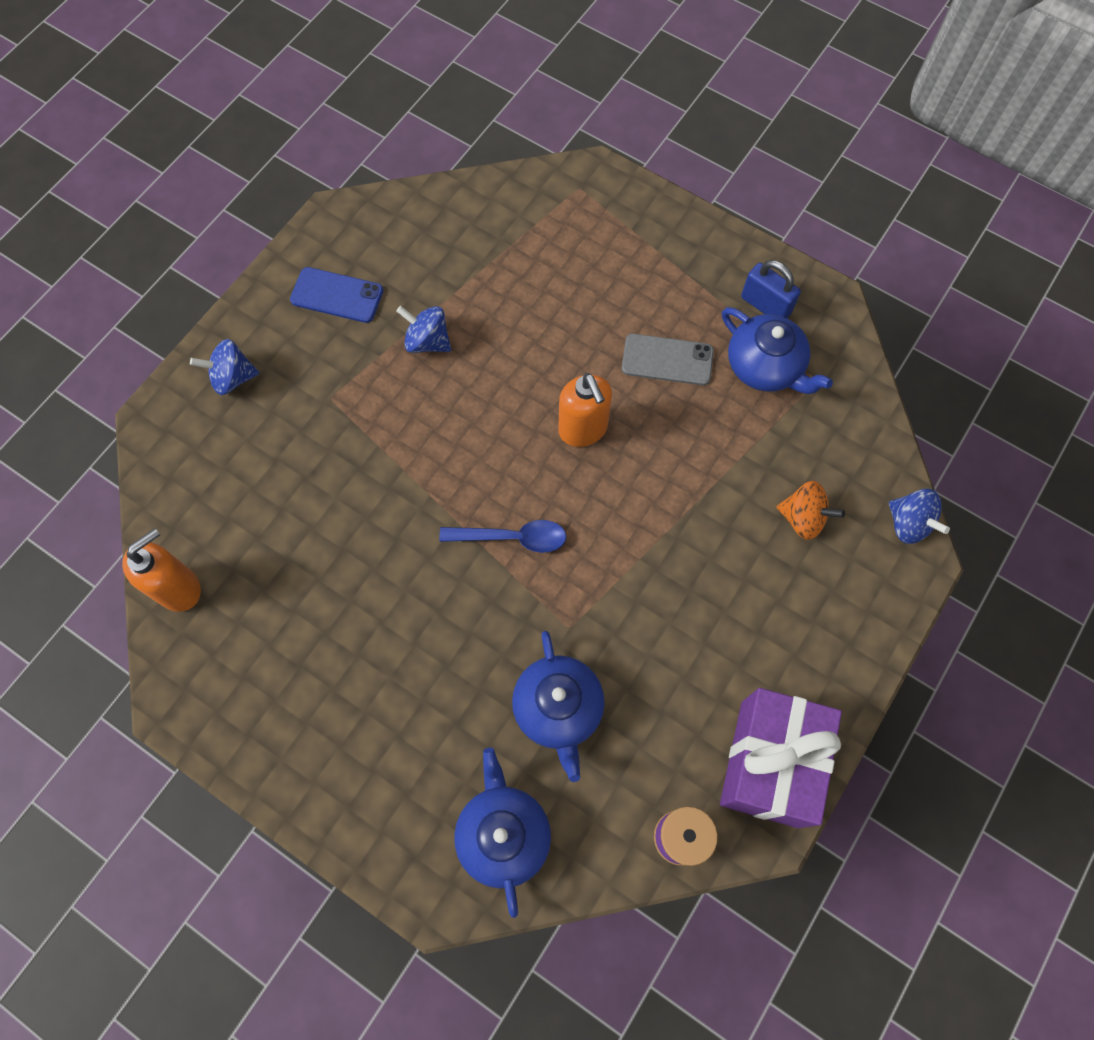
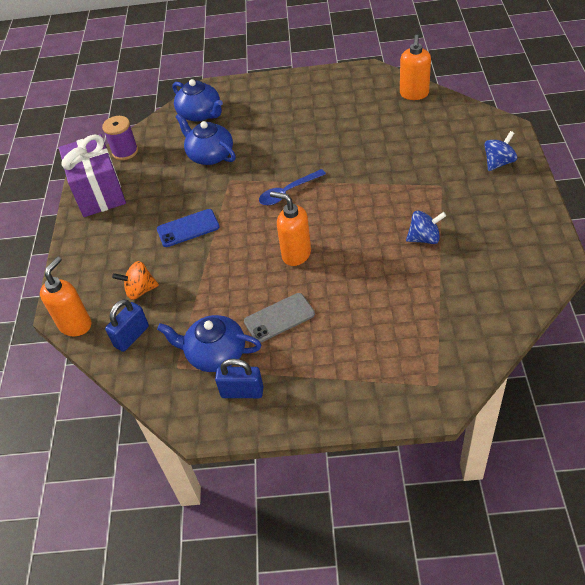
camera: 150 degrees right, 20 degrees down
(337, 295) = (500, 226): blue phone -> blue phone (188, 228)
(847, 456) = (131, 336): none -> blue padlock
(908, 524) = (75, 325): blue spinning top -> orange soap dispenser

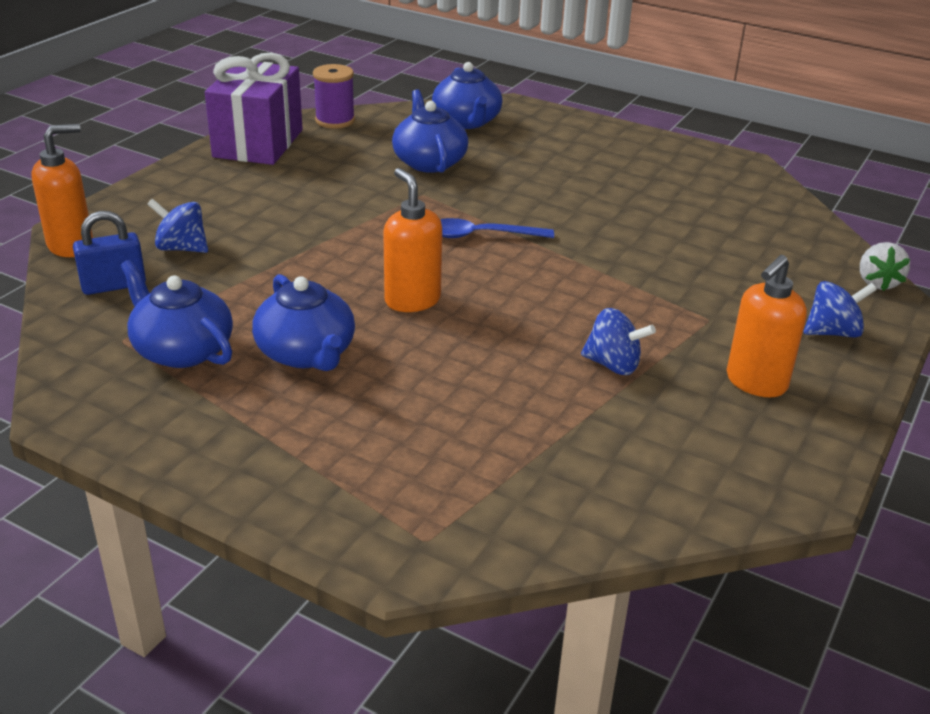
camera: 25 degrees right, 15 degrees down
(140, 290) = (181, 248): orange spinning top -> blue spinning top
(188, 228) = (313, 217): blue phone -> none
(242, 392) = (161, 405): blue padlock -> none
(279, 318) = (306, 353): grey phone -> blue teapot
(414, 94) = (783, 209): orange soap dispenser -> orange soap dispenser (755, 382)
(492, 120) = (877, 283): none -> white strawberry

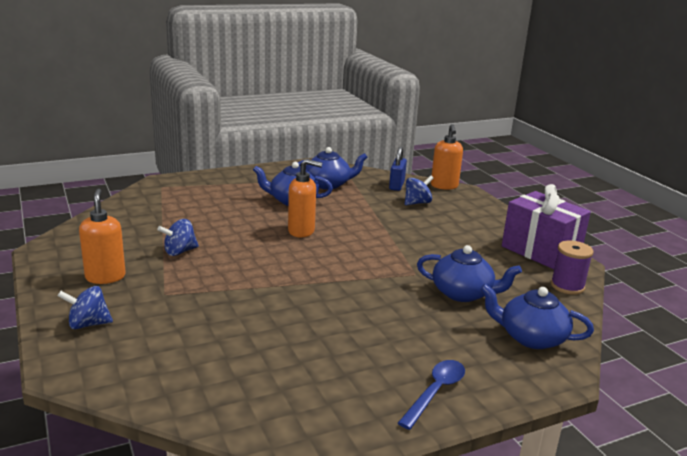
camera: 125 degrees right, 10 degrees down
(480, 235) = (341, 270): blue spoon -> blue spoon (435, 392)
(832, 332) = (88, 324): blue spinning top -> blue spinning top turned 60 degrees clockwise
(877, 283) = (86, 379): white strawberry -> none

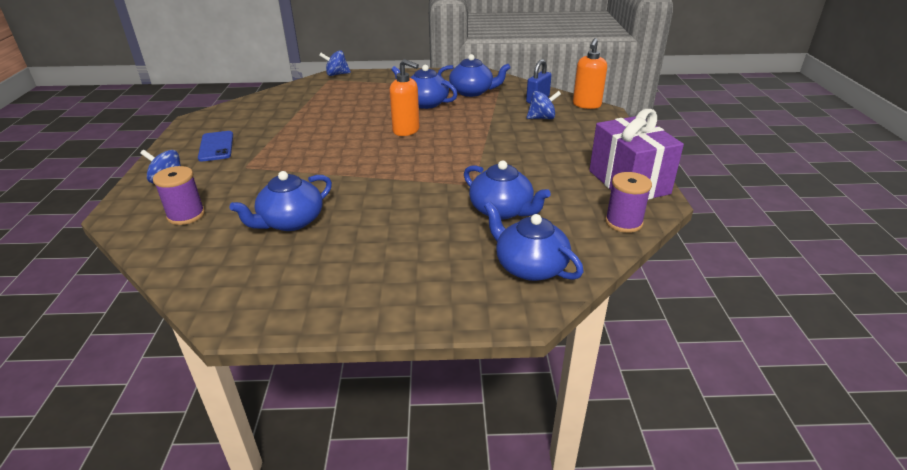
camera: 25 degrees right, 10 degrees up
(105, 277) = (216, 146): orange soap dispenser -> blue phone
(152, 356) = (186, 215): none -> purple spool
(179, 251) = (290, 134): blue spinning top -> blue spinning top (336, 74)
(276, 341) = (290, 221): none -> blue teapot
(435, 392) = (381, 297): blue spoon -> none

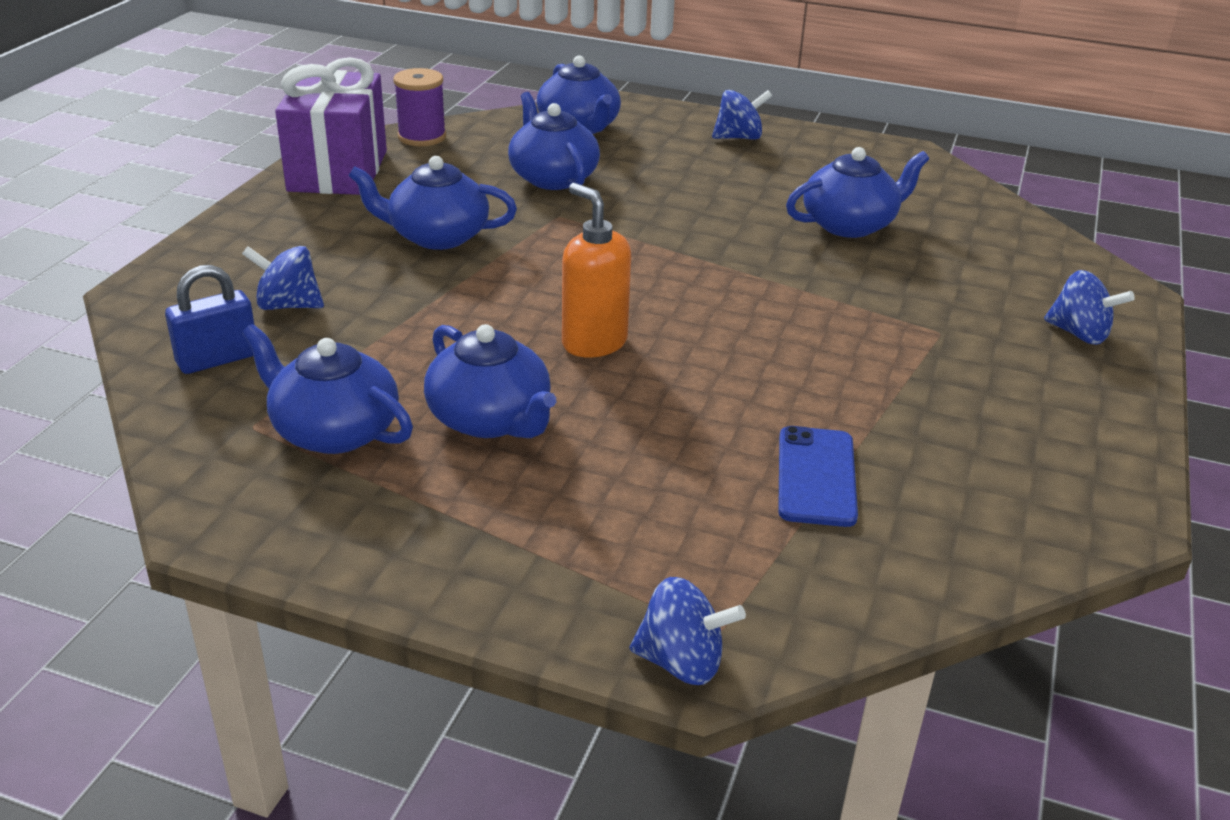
camera: 160 degrees left, 0 degrees up
(186, 215) = (1012, 266): purple spool -> none
(216, 146) = (1020, 400): blue phone -> blue phone (816, 476)
(393, 293) = (739, 137): none -> blue spinning top
(522, 158) = (437, 236): none -> blue teapot
(586, 105) = (145, 315): orange soap dispenser -> none

